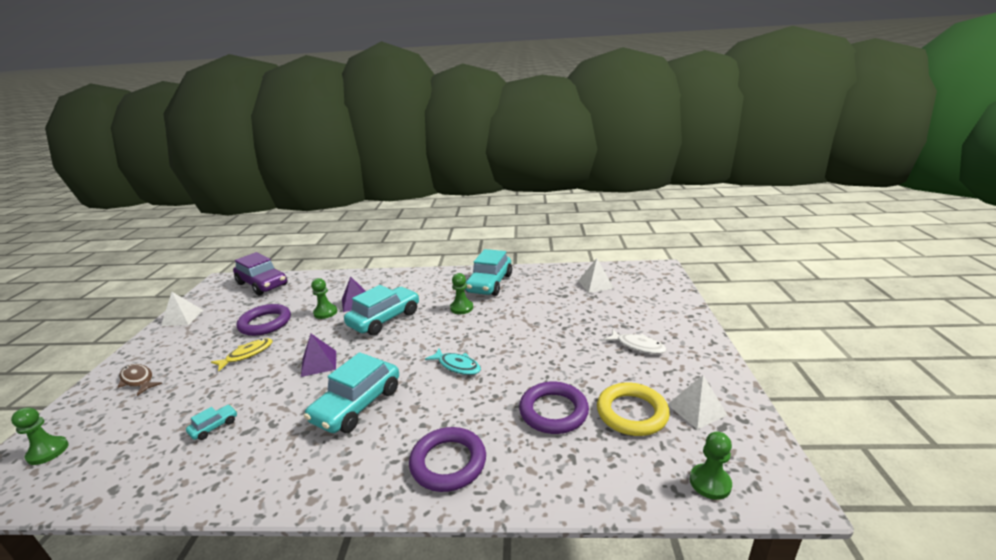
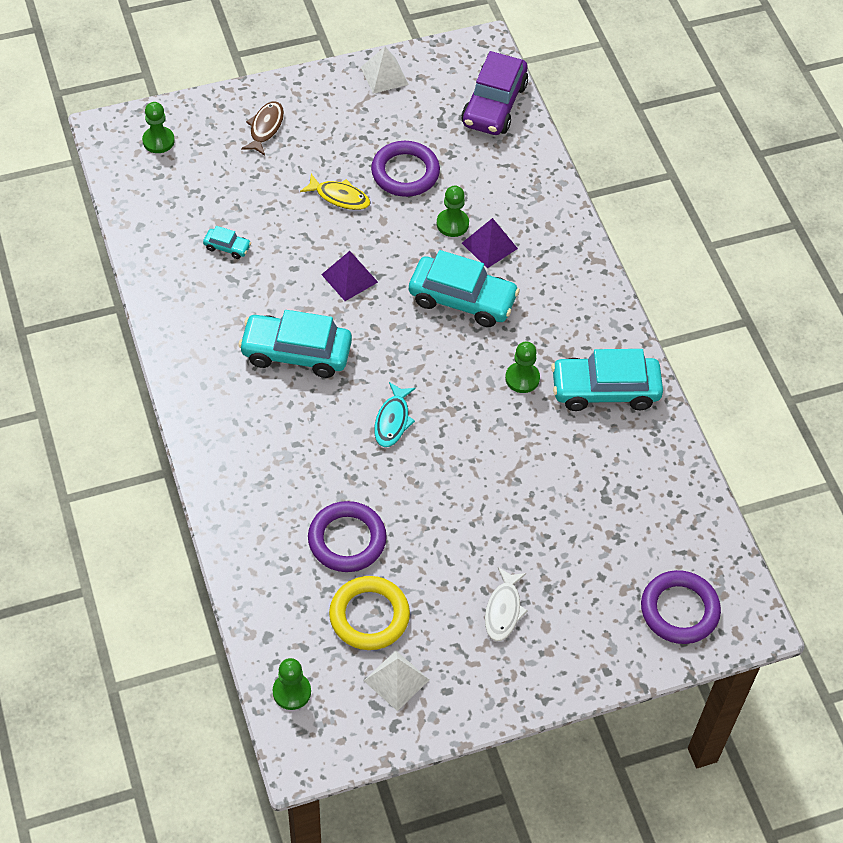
camera: 65 degrees right, 30 degrees up
(448, 462) = (247, 467): purple ring -> purple ring (679, 610)
(595, 284) = (657, 534): white pyramid -> none

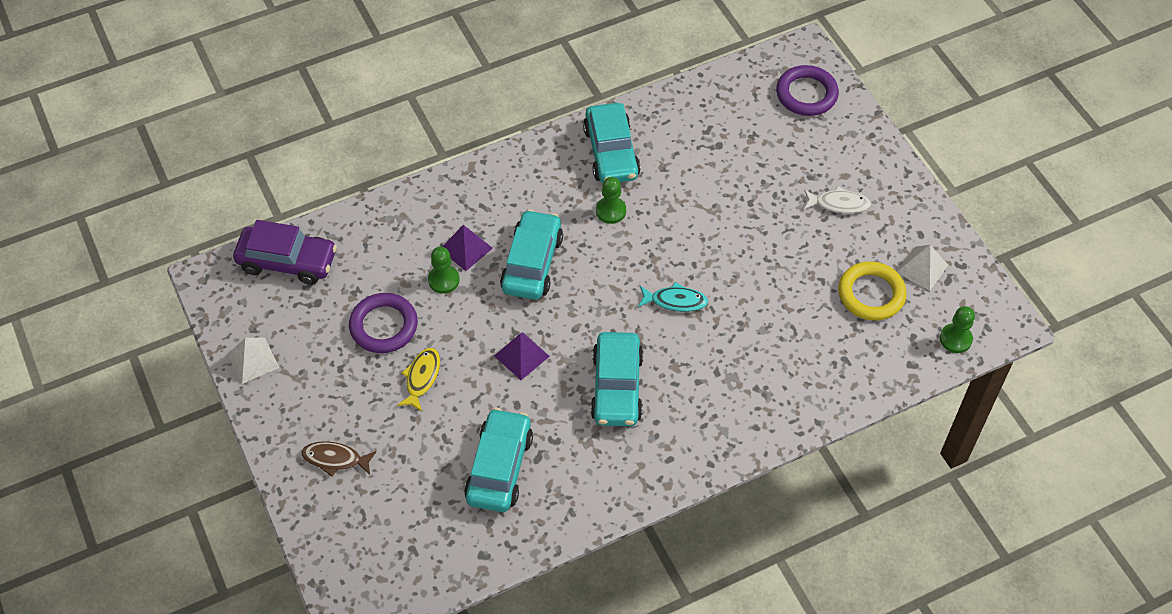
camera: 95 degrees left, 0 degrees up
(158, 141) = (363, 560): green pawn -> none
(227, 247) = (499, 467): turquoise car -> turquoise car, size x2.26
(347, 540) = (804, 319): purple ring -> none

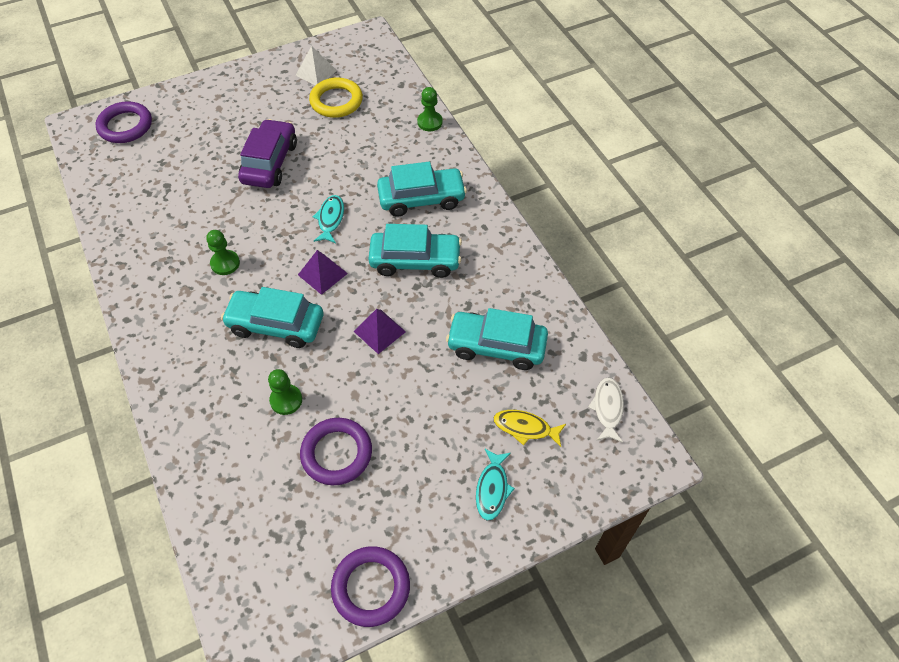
camera: 90 degrees left, 0 degrees up
(253, 360) = (371, 587): white pyramid -> purple ring
(287, 261) = (240, 562): purple car -> purple car (270, 162)
(335, 459) = (492, 488): brown fish -> turquoise fish
(421, 378) = (400, 414): yellow fish -> yellow fish (525, 428)
(466, 248) = (250, 382): purple pyramid -> purple pyramid (322, 274)
(611, 153) = (156, 262): turquoise car -> turquoise car (421, 198)
(839, 204) = (246, 113): white fish -> white fish (607, 408)
(955, 339) = (380, 61): green pawn -> green pawn (430, 122)

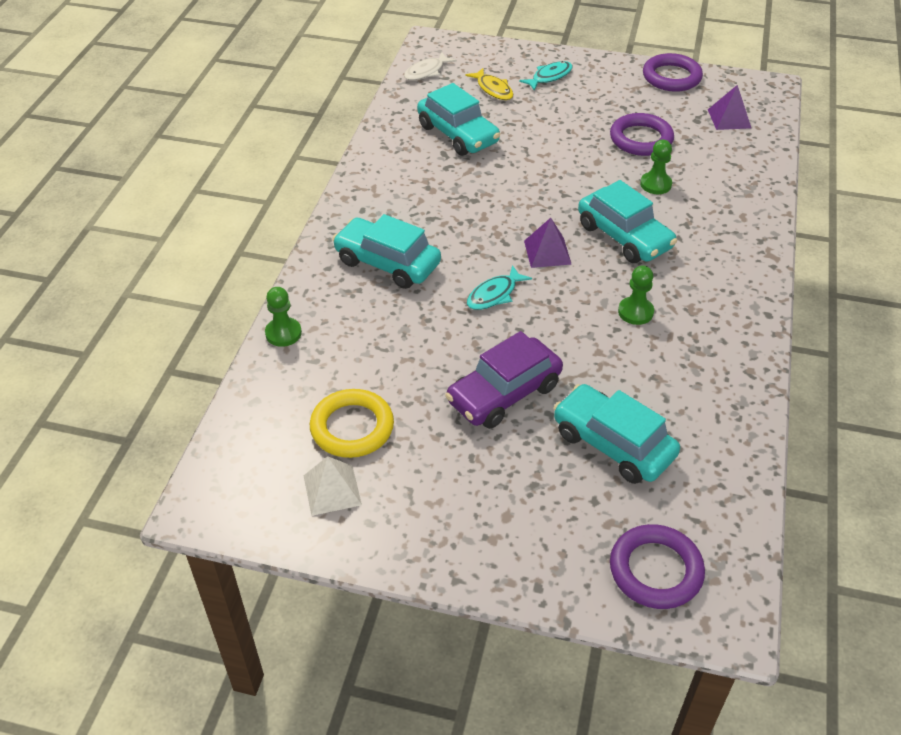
camera: 140 degrees left, 10 degrees down
(379, 331) = (538, 187): purple pyramid -> purple pyramid (729, 118)
(415, 260) = (453, 218): turquoise car -> turquoise car (613, 444)

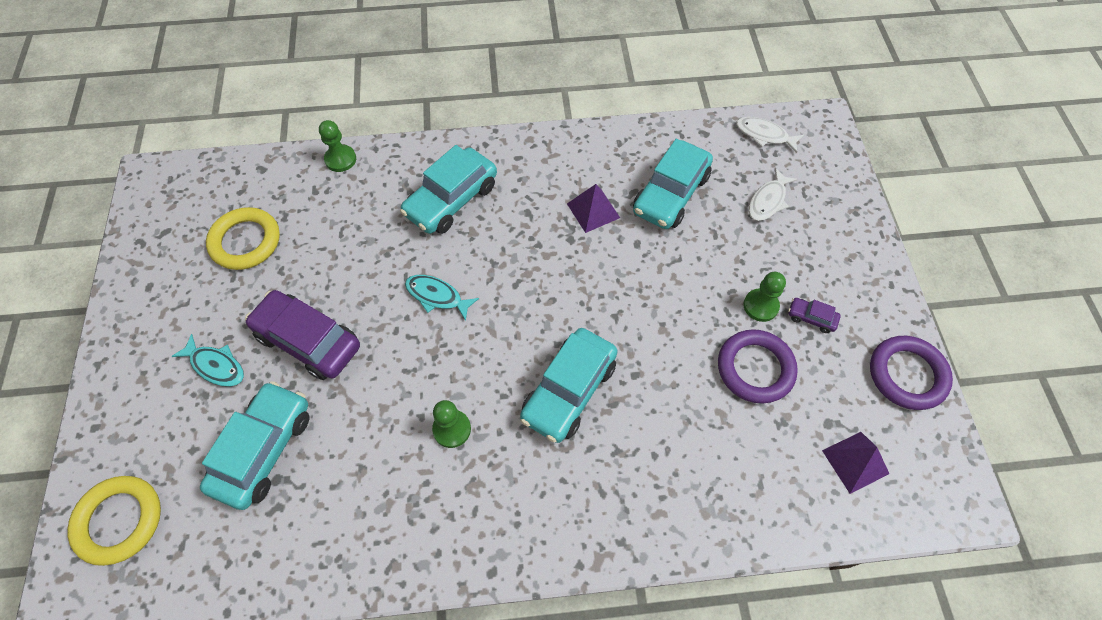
camera: 70 degrees right, 15 degrees up
(332, 490) = (178, 251): white pyramid -> none
(387, 263) = (451, 200): turquoise car -> turquoise car turned 150 degrees counterclockwise
(493, 89) = (768, 201): yellow fish -> white fish
(547, 252) = (515, 324): purple pyramid -> purple pyramid (593, 210)
(549, 77) = (824, 246): turquoise fish -> turquoise fish (215, 366)
(609, 102) = (811, 318): none -> purple car
(655, 184) = (675, 403): green pawn -> green pawn (760, 306)
(655, 570) = (119, 521): purple ring -> yellow ring

